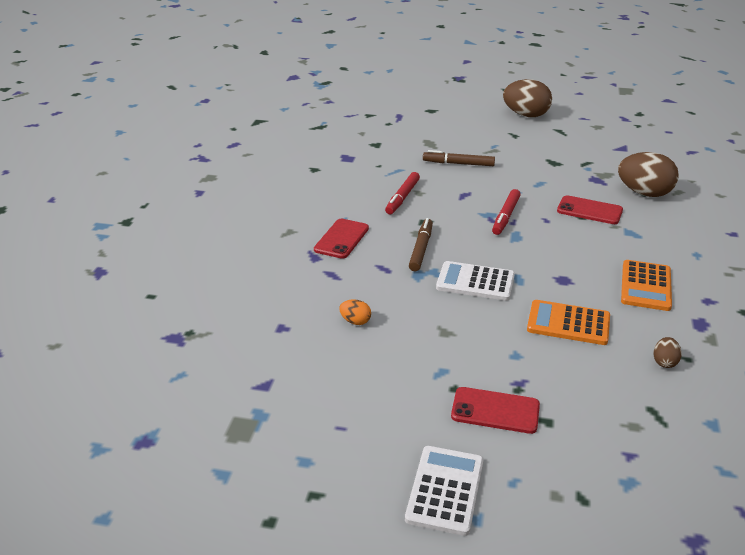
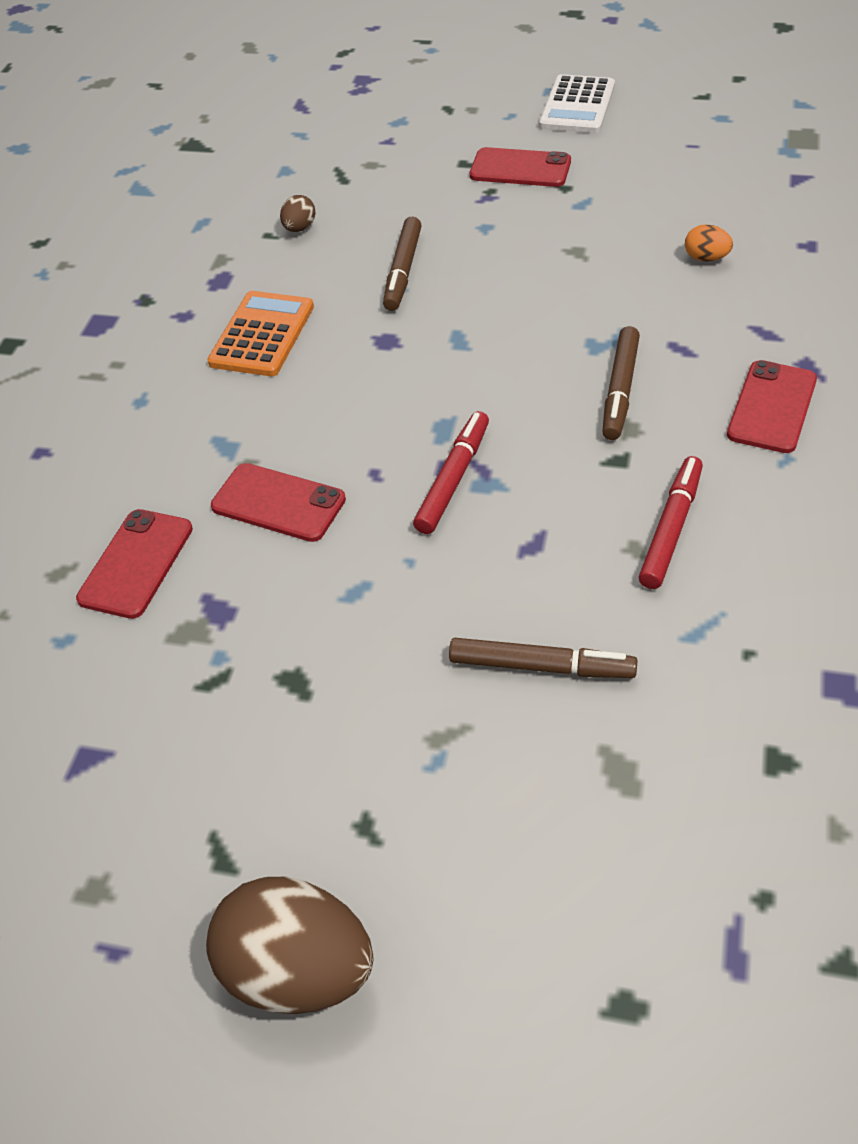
camera: 175 degrees left, 15 degrees up
(475, 282) = (528, 329): white calculator -> none
(568, 323) = (403, 271): orange calculator -> brown marker
(644, 193) = (136, 563): brown egg -> red phone

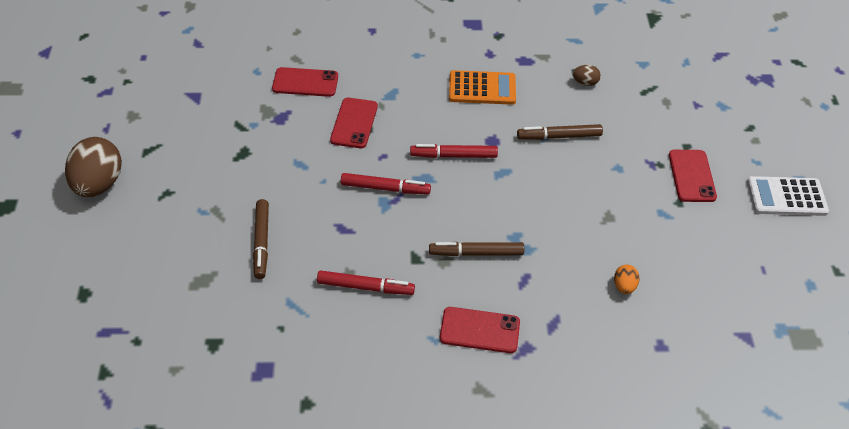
camera: 70 degrees right, 0 degrees up
(404, 387) = (453, 156): none -> red marker

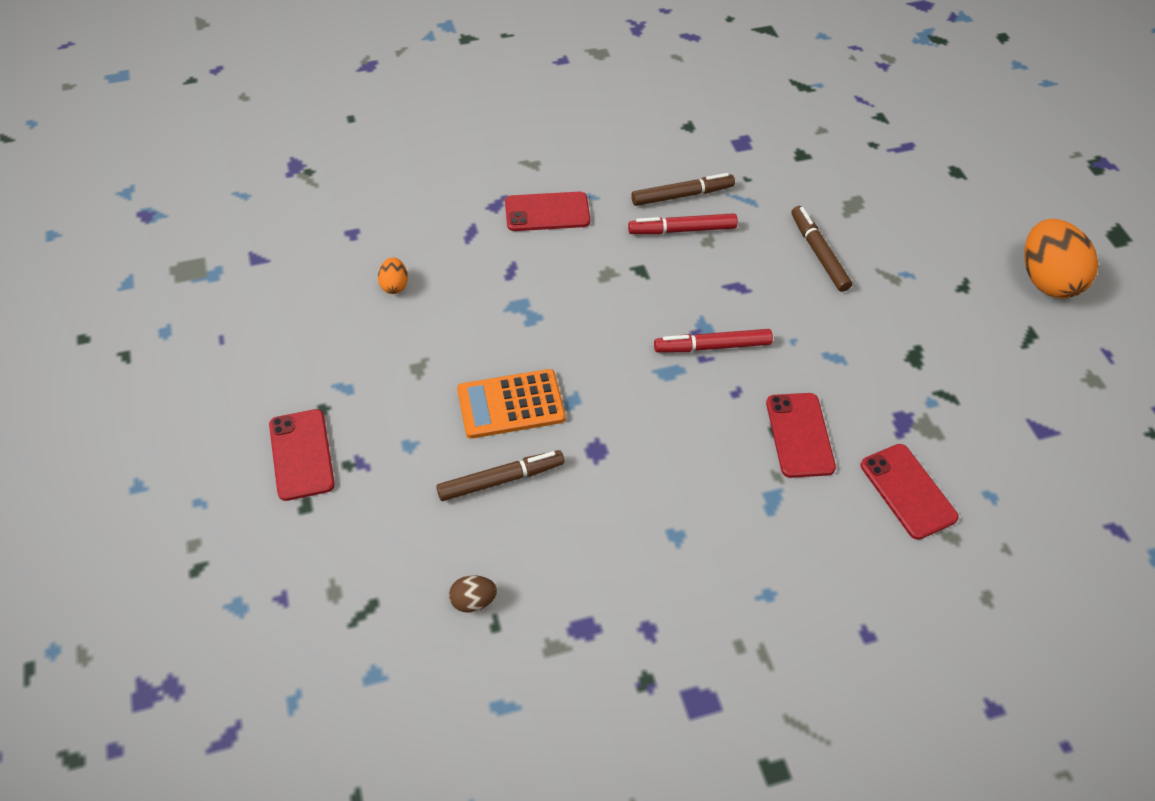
camera: 165 degrees right, 5 degrees up
(98, 185) = (1046, 280): brown egg -> orange egg
(305, 82) = (908, 491): red phone -> red phone turned 75 degrees clockwise
(453, 156) = (642, 413): red marker -> none
(476, 253) = (573, 289): brown marker -> brown marker (682, 195)
(482, 88) = (638, 546): orange calculator -> orange calculator (511, 404)
(786, 197) = (166, 450): white calculator -> none

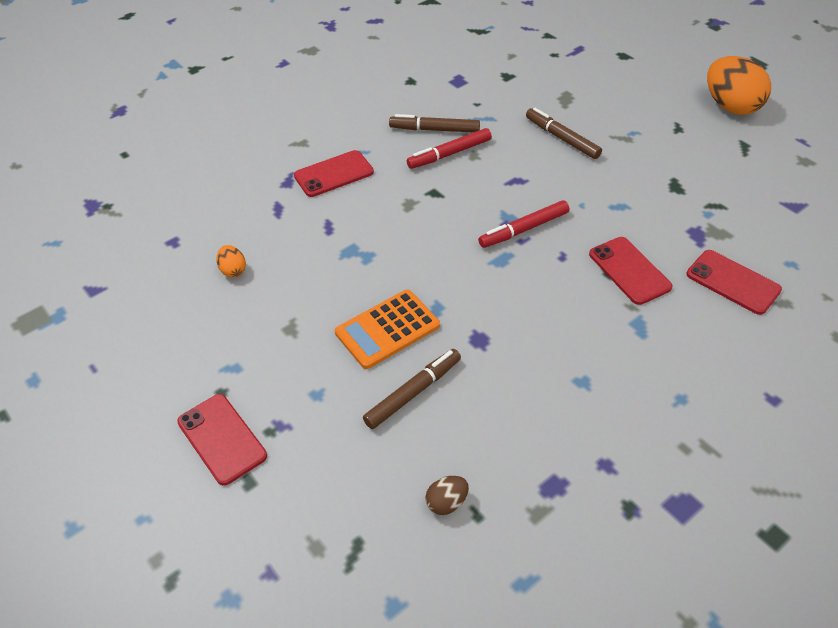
camera: 20 degrees left, 5 degrees down
(682, 195) = (434, 130): brown marker -> brown marker turned 135 degrees counterclockwise

